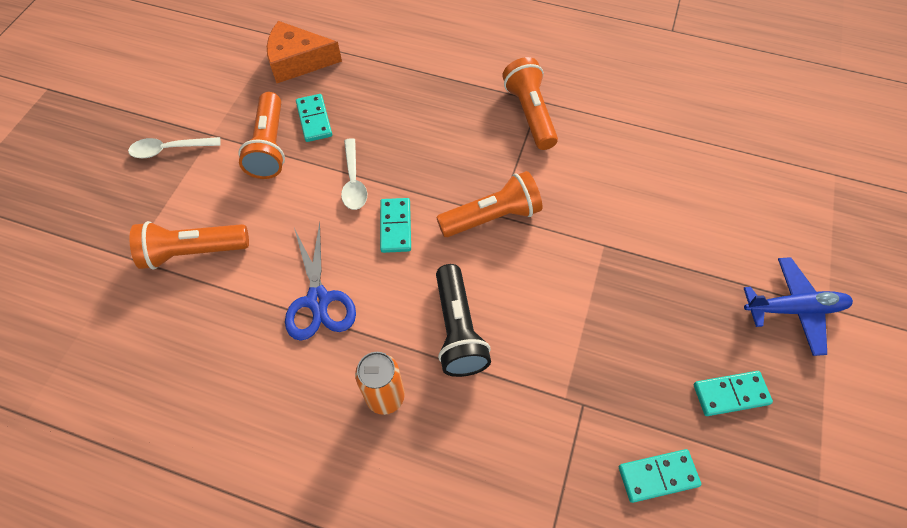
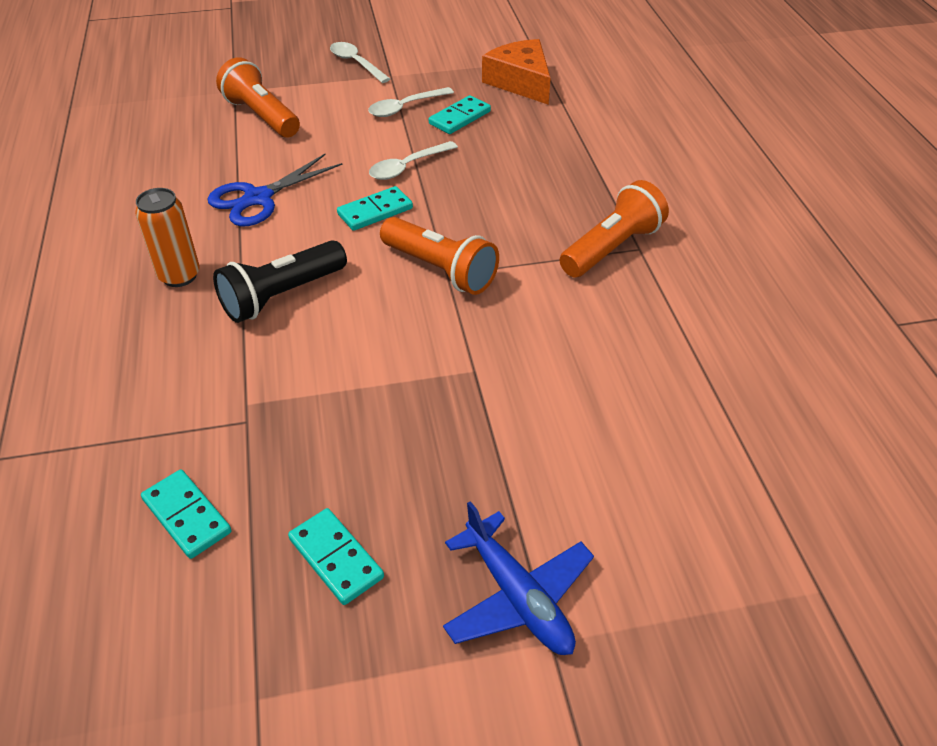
camera: 60 degrees right, 15 degrees down
(270, 146) = (405, 107): orange flashlight -> white spoon

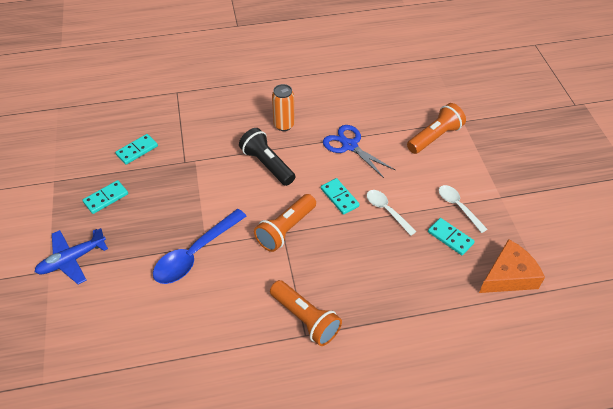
camera: 90 degrees right, 5 degrees up
(356, 63) = (512, 177): white spoon -> none
(494, 383) = (195, 253): none -> blue spoon

